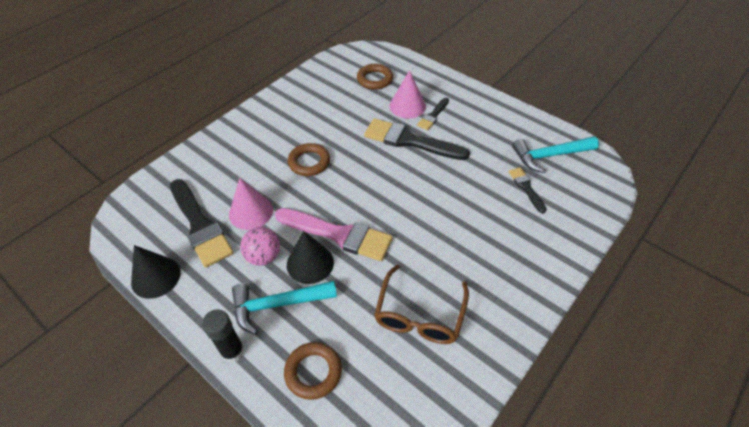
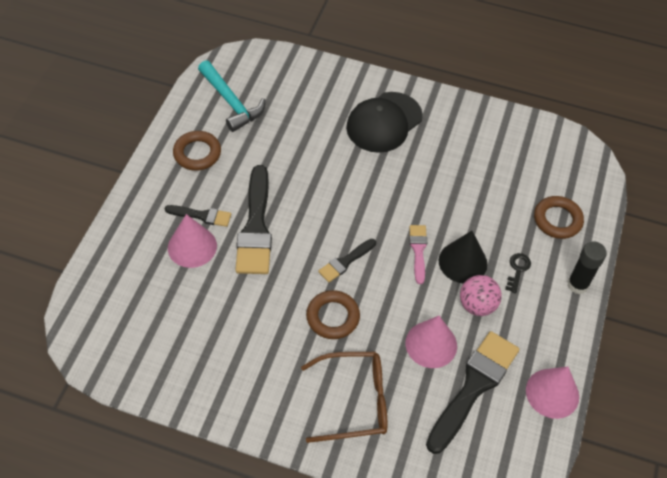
camera: 115 degrees left, 5 degrees up
(156, 277) = (552, 393): black cone -> pink cone
(278, 304) = (517, 270): turquoise hammer -> black key
(338, 234) = (418, 250): pink brush -> pink brush, size x0.51
(375, 79) = (147, 300): brown ring -> brown ring (197, 153)
(419, 314) = (467, 164): brown glasses -> brown glasses (354, 401)
(498, 260) = (384, 122): none -> black cap
(526, 188) = (286, 115): black brush -> black brush (345, 262)

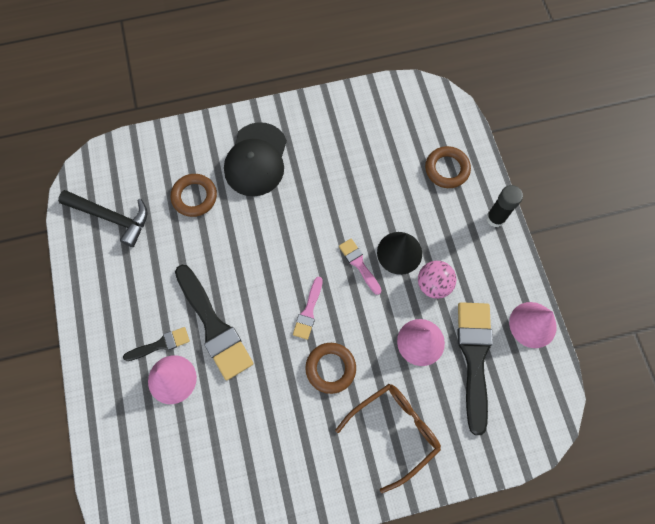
camera: 30 degrees left, 15 degrees up
(197, 153) = (115, 286): brown ring -> brown ring (194, 197)
(231, 102) = (111, 217): turquoise hammer -> black hammer
(345, 262) = (308, 311): black brush -> pink brush
(517, 270) = (444, 233): black key -> none

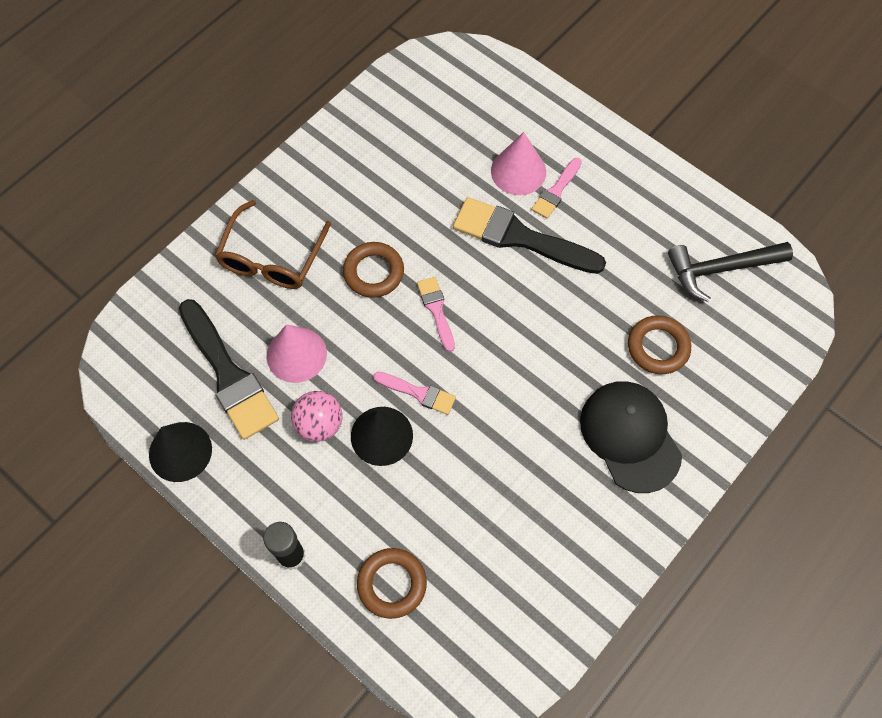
camera: 145 degrees right, 5 degrees down
(160, 344) = (556, 191): black brush -> pink brush
(532, 324) = (180, 451): pink cone -> black cone

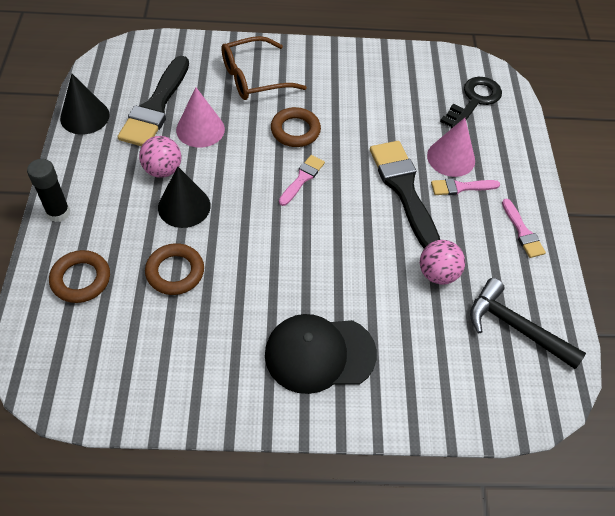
camera: 45 degrees right, 10 degrees down
(418, 393) = (233, 206): pink brush -> pink brush (522, 232)
(471, 97) = (474, 101): none -> black key
(626, 283) = (437, 273): none -> pink ball
(630, 436) = (319, 354): black cap -> black cap turned 120 degrees counterclockwise
(658, 347) = (408, 326): brown ring -> brown ring (175, 272)

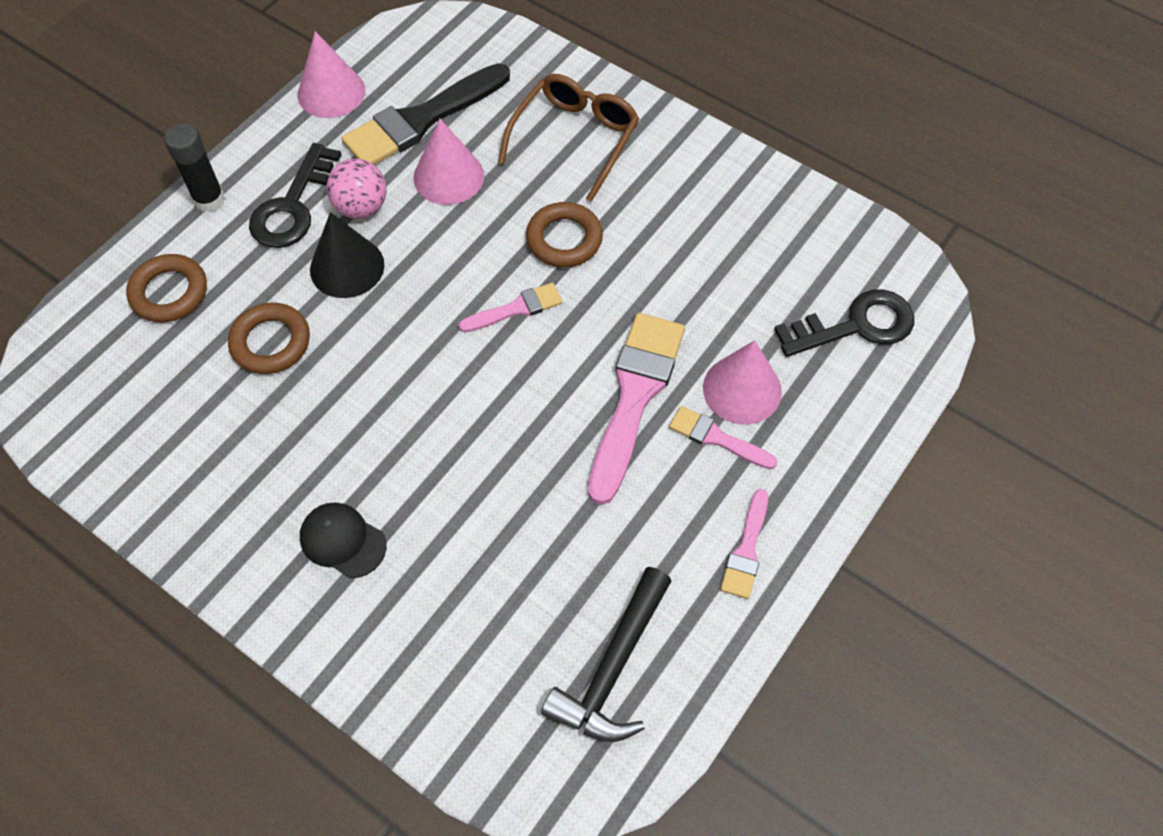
camera: 40 degrees right, 5 degrees up
(84, 116) = (331, 92): black cone -> pink cone
(118, 190) = (292, 206): none -> black key
(254, 78) = (575, 139): brown glasses -> brown glasses turned 105 degrees clockwise
(319, 354) = (342, 541): black cap -> black cap, size x0.57
(403, 189) = (634, 396): black brush -> pink brush
(437, 273) = (575, 534): pink ball -> none
(515, 327) = (612, 667): black hammer -> black hammer turned 135 degrees counterclockwise

